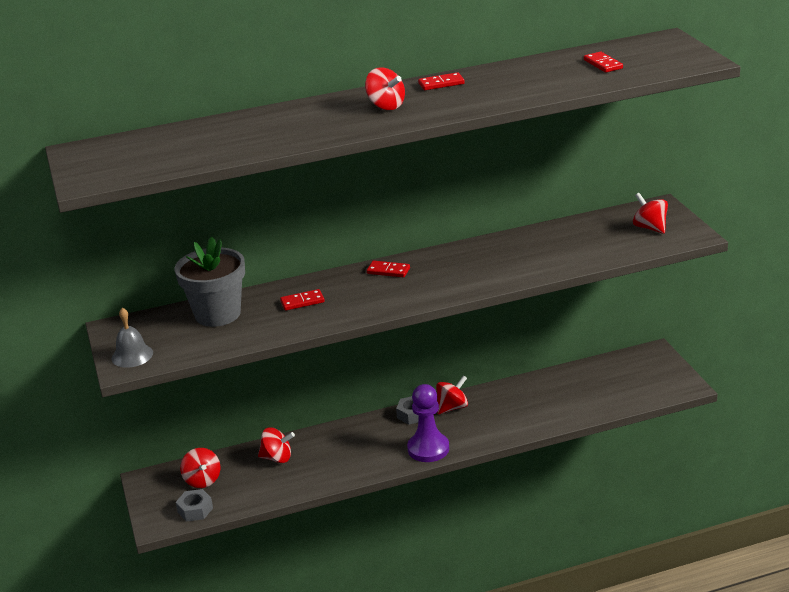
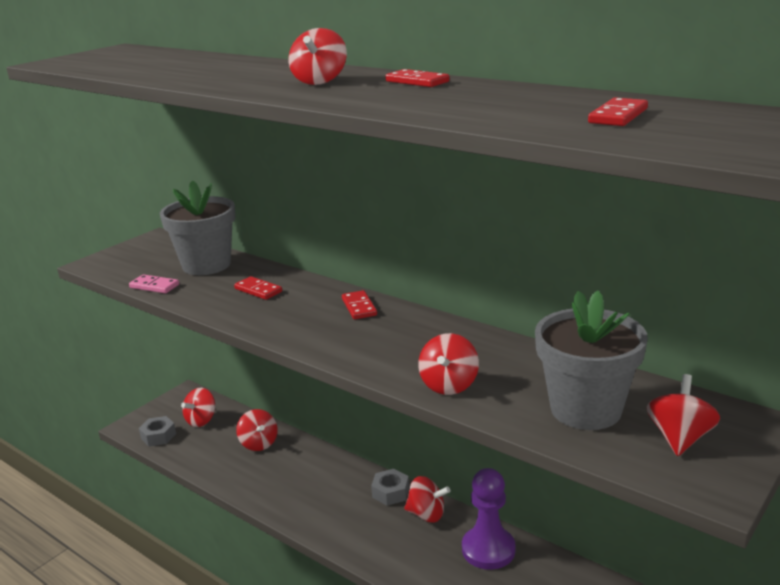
camera: 55 degrees right, 5 degrees down
(132, 355) = (114, 260): grey bell -> none
(224, 344) = (154, 286): none -> pink domino
(428, 449) = (341, 531): purple pawn -> purple pawn (488, 549)
(527, 270) = (449, 385): none -> red spinning top
(599, 241) = (585, 409): none -> grey flower pot

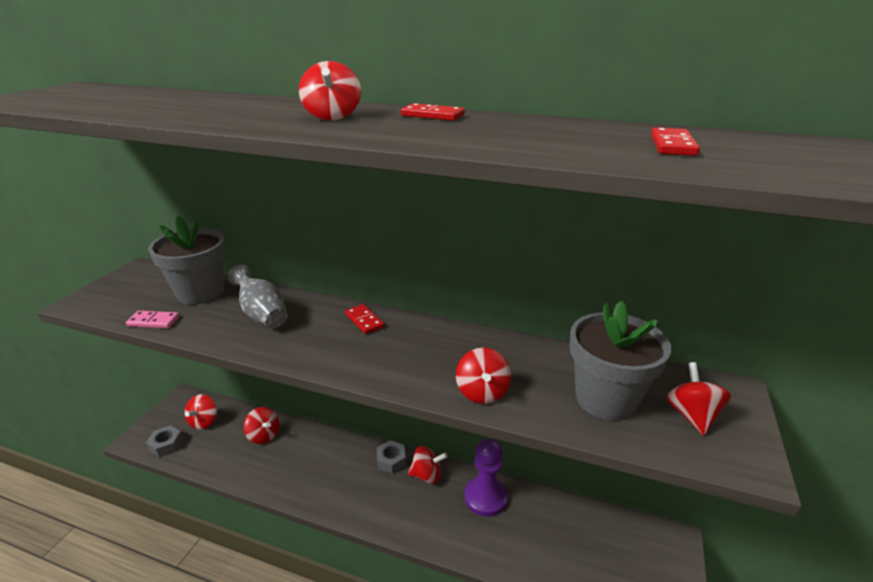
camera: 20 degrees left, 5 degrees up
(258, 290) = (262, 314): red domino -> grey vase

